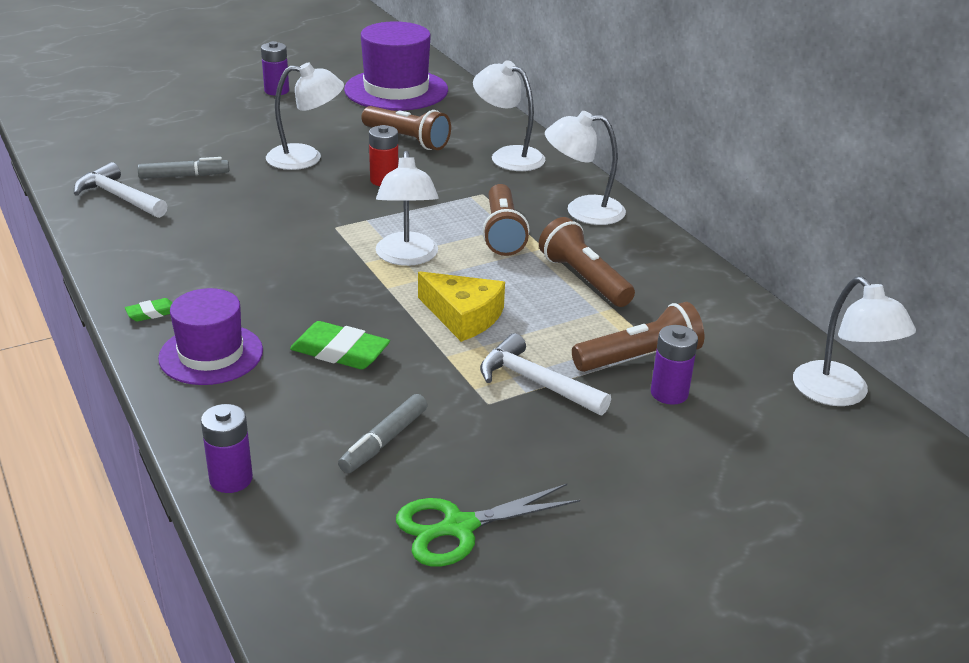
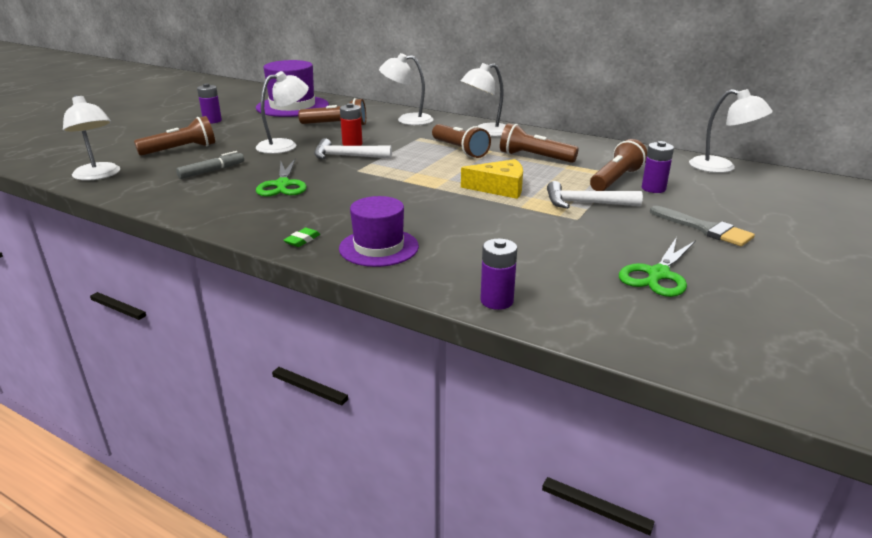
camera: 30 degrees left, 5 degrees down
(119, 197) = (178, 191): white hammer -> white hammer (346, 156)
(191, 131) = (181, 150): none -> brown flashlight
(229, 223) = (282, 185): none -> green scissors
(340, 352) = (458, 222): green eraser -> none
(384, 441) = (553, 252): grey marker -> none
(407, 257) = (424, 172): white lamp -> white lamp (98, 175)
(633, 487) = (705, 229): none -> grey brush

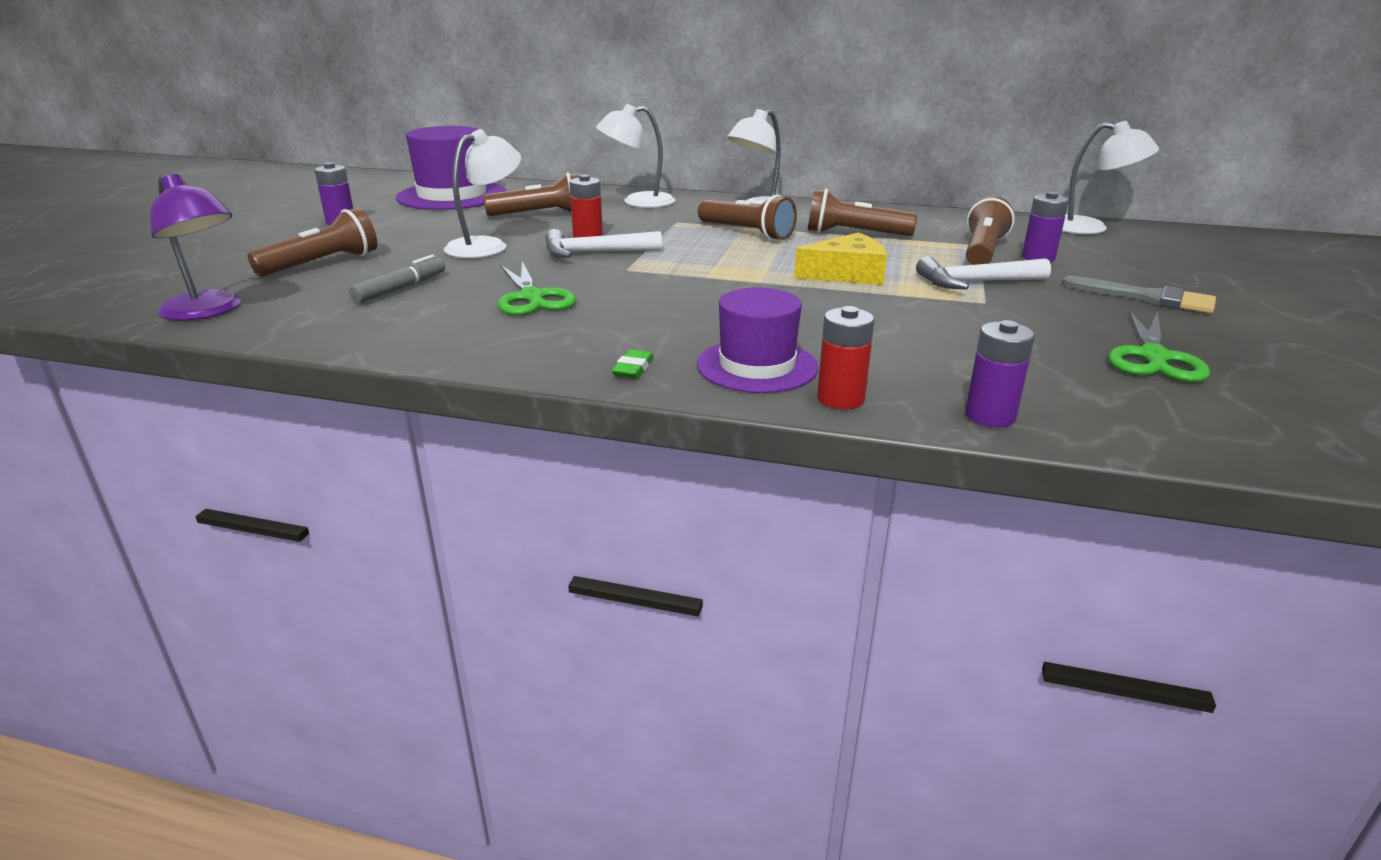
camera: 15 degrees left, 0 degrees up
(98, 175) = (208, 311): white lamp -> purple lamp
(411, 276) = (840, 399): none -> red battery

